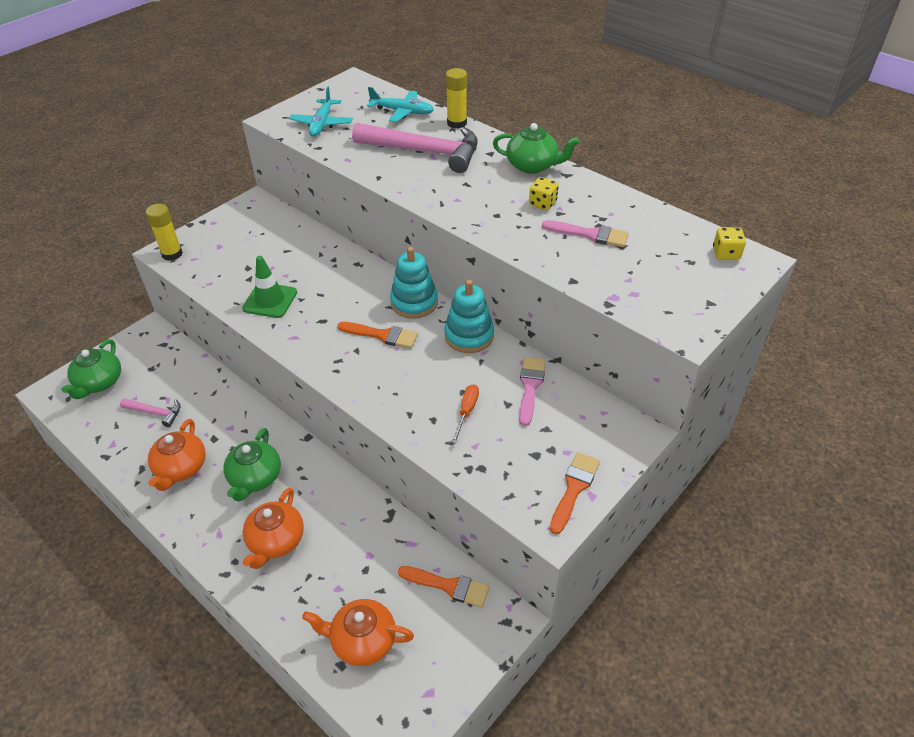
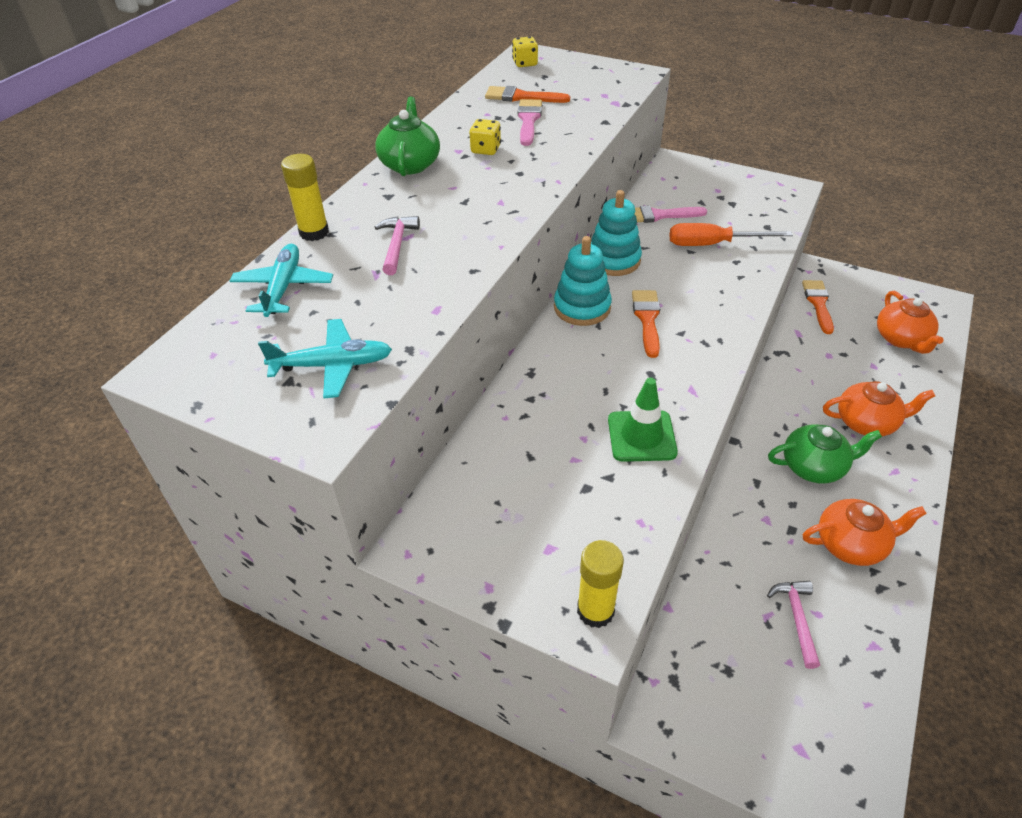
camera: 105 degrees left, 0 degrees up
(99, 383) = (794, 736): green teapot -> none
(425, 151) = (397, 245): pink hammer -> pink hammer, size x0.47
(467, 411) = (713, 244): orange screwdriver -> orange screwdriver, size x1.67
(574, 488) = (750, 183): orange brush -> orange brush (521, 97)

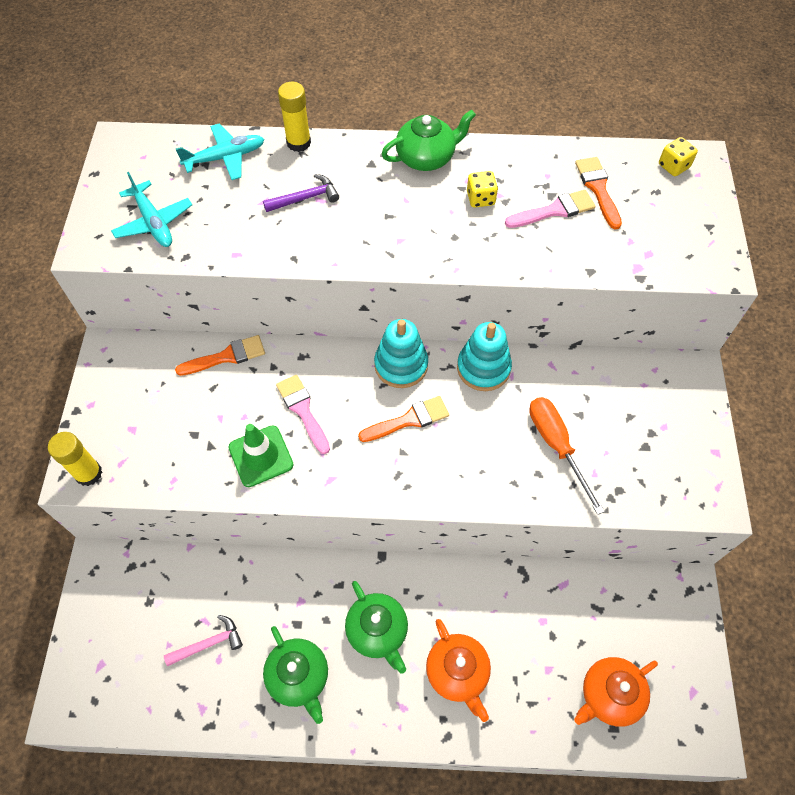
camera: 65 degrees right, 15 degrees up
(397, 245) = (305, 198): pink hammer -> purple hammer
(659, 215) = (580, 385): pink brush -> pink brush (303, 410)
(818, 303) = (625, 597): orange brush -> orange brush (226, 356)
(851, 544) = (299, 677): orange teapot -> green teapot

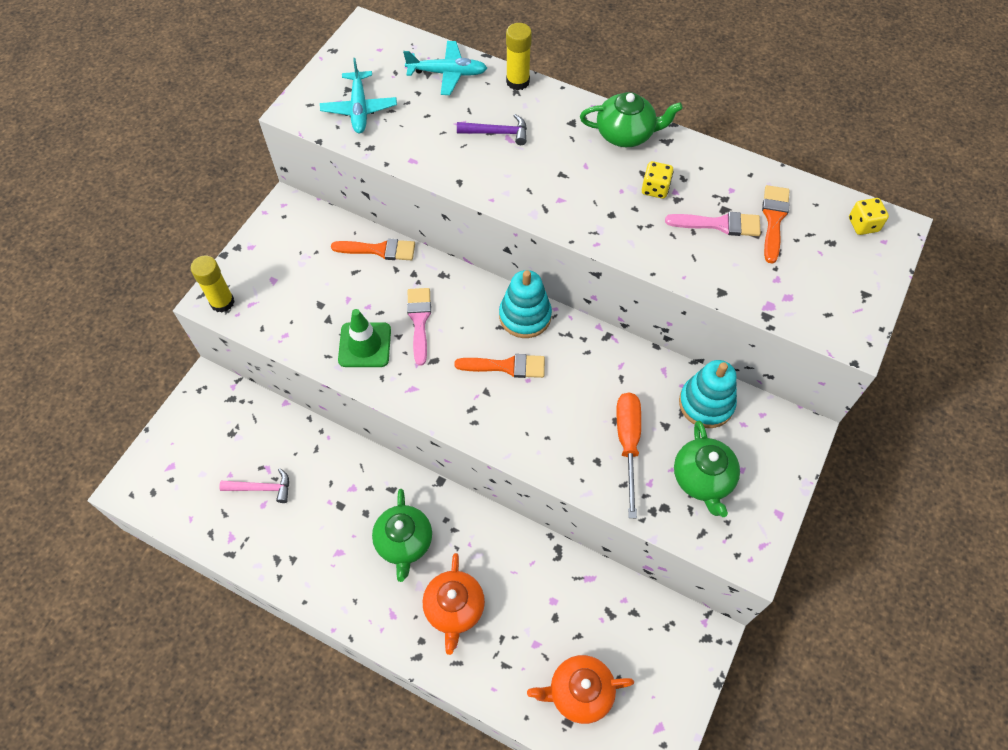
camera: 25 degrees right, 0 degrees up
(299, 677) = (320, 549): green teapot -> green teapot (702, 479)
(483, 368) = (598, 348): turquoise stacking toy -> turquoise stacking toy (706, 403)

